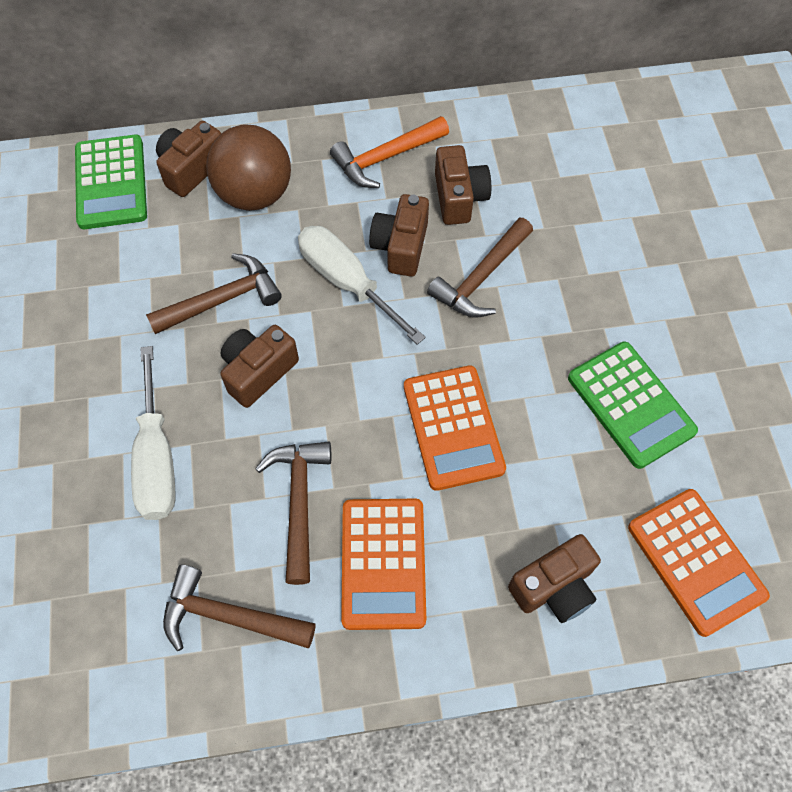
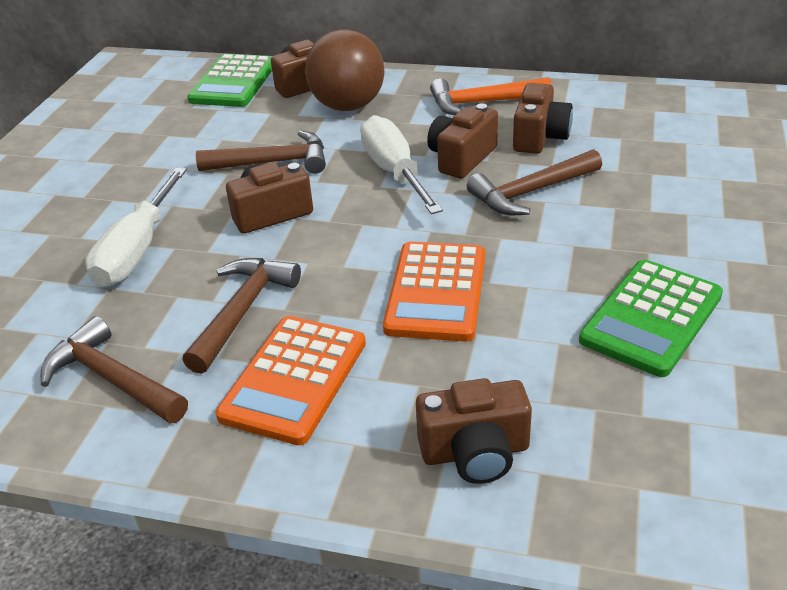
camera: 25 degrees right, 25 degrees down
(630, 404) = (651, 318): green calculator -> green calculator turned 45 degrees clockwise
(696, 561) = (672, 478): orange calculator -> none

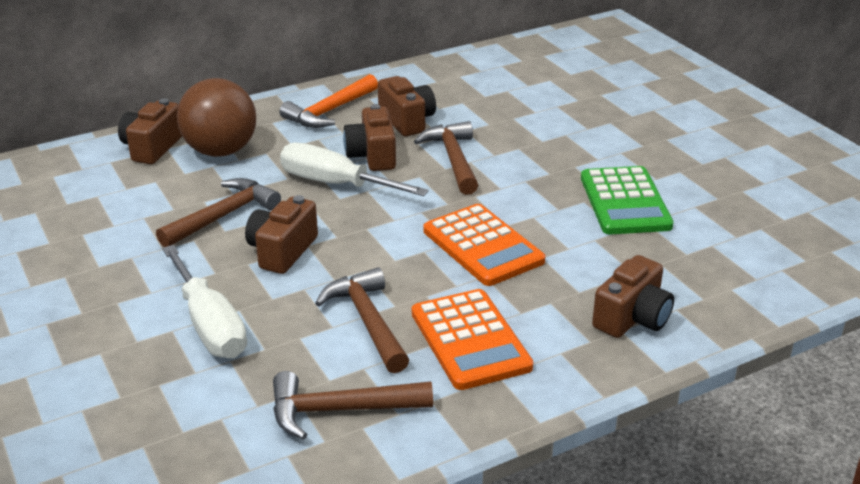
camera: 45 degrees left, 5 degrees down
(233, 82) = (76, 169): green calculator -> none
(531, 192) = (453, 159): brown hammer -> brown hammer turned 150 degrees clockwise

